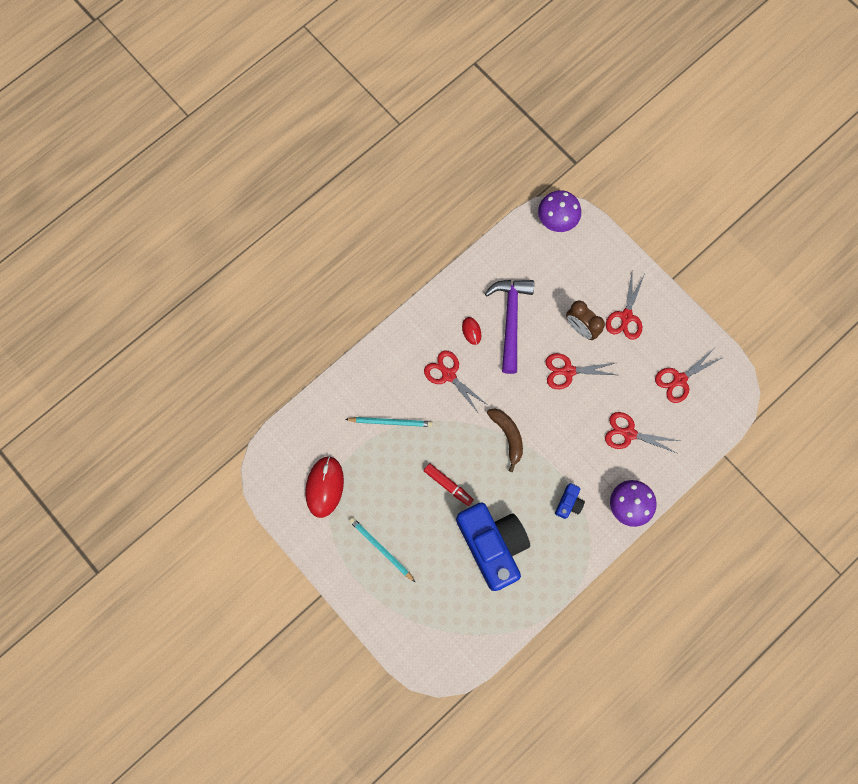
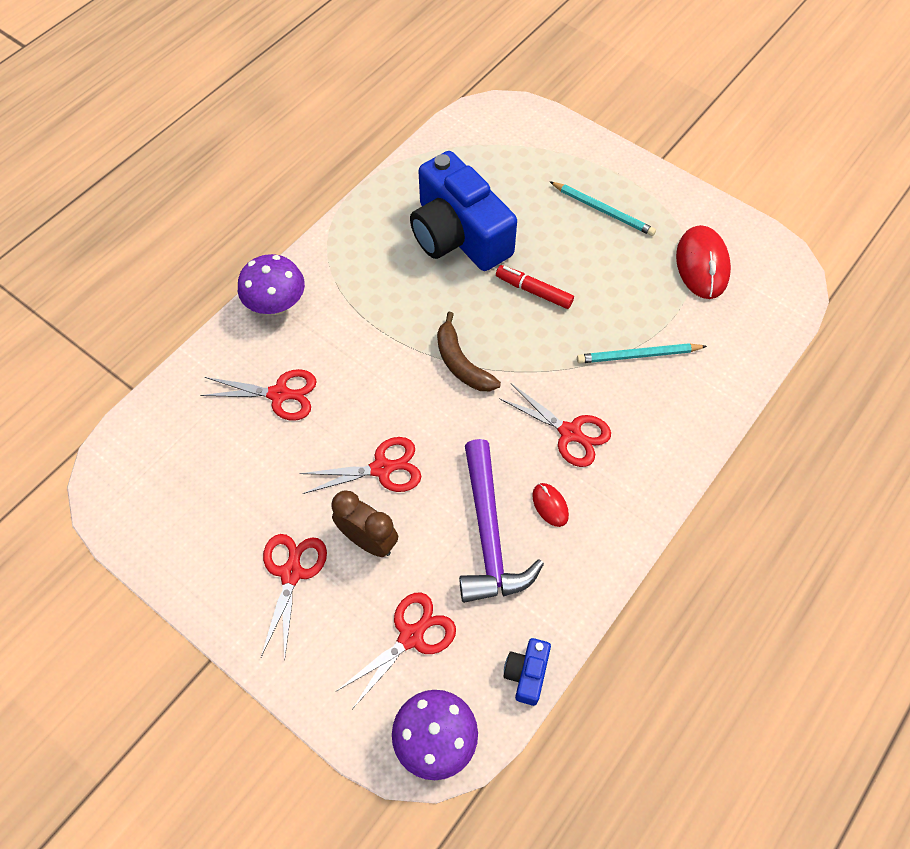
camera: 170 degrees right, 15 degrees down
(569, 503) = (361, 295): blue camera -> blue camera (527, 673)
(679, 379) = (199, 484): red scissors -> red scissors (411, 637)

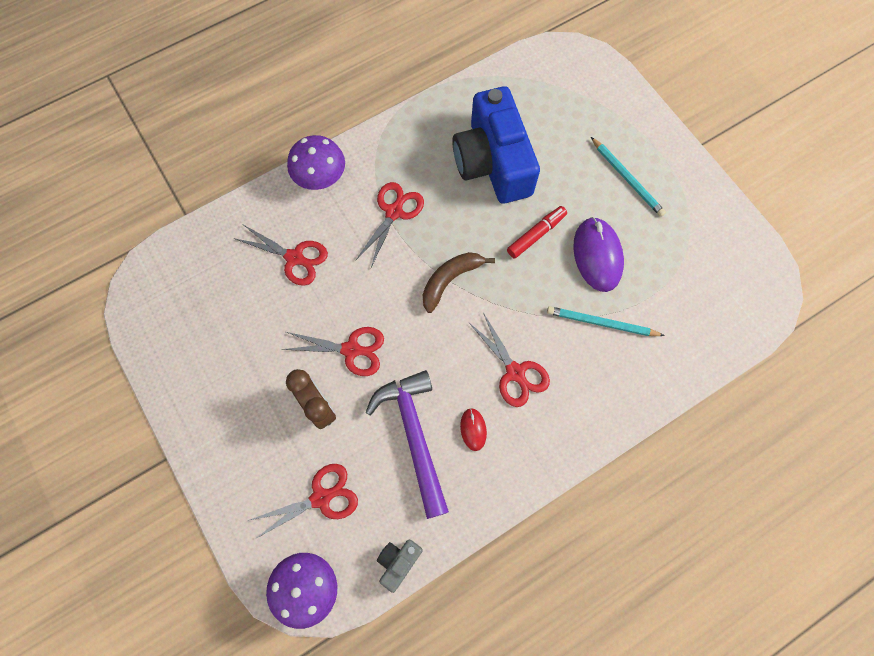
camera: 20 degrees right, 10 degrees up
(291, 573) = (250, 412): red scissors -> red scissors (394, 212)
(461, 363) = (450, 280): brown banana -> brown banana turned 60 degrees clockwise
(489, 534) = (414, 436): purple hammer -> purple hammer turned 150 degrees clockwise
(527, 673) = (398, 562): blue camera -> grey camera
(534, 291) = (536, 235): red marker -> red marker turned 90 degrees clockwise
(605, 292) = (597, 255): none -> purple mouse
(702, 265) = (693, 258): red mouse -> none

